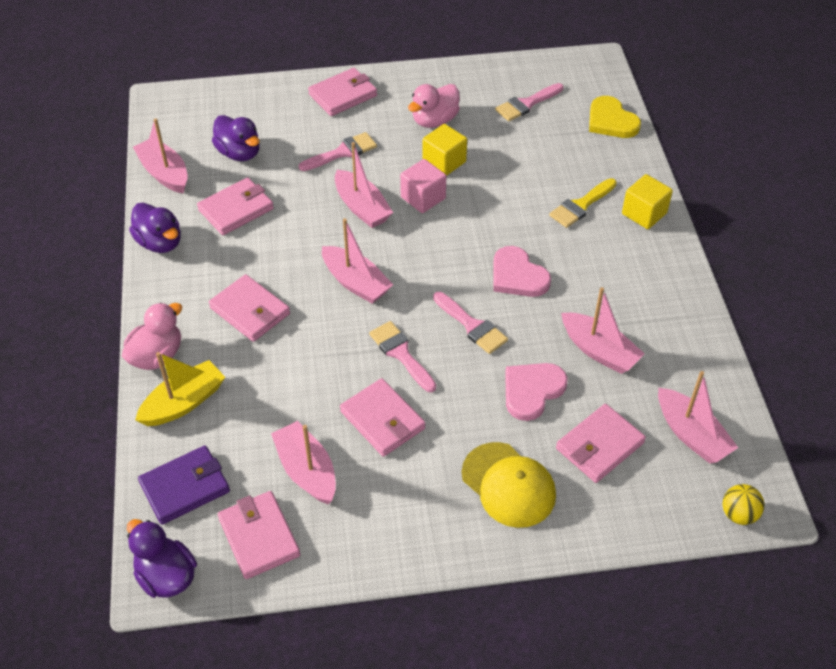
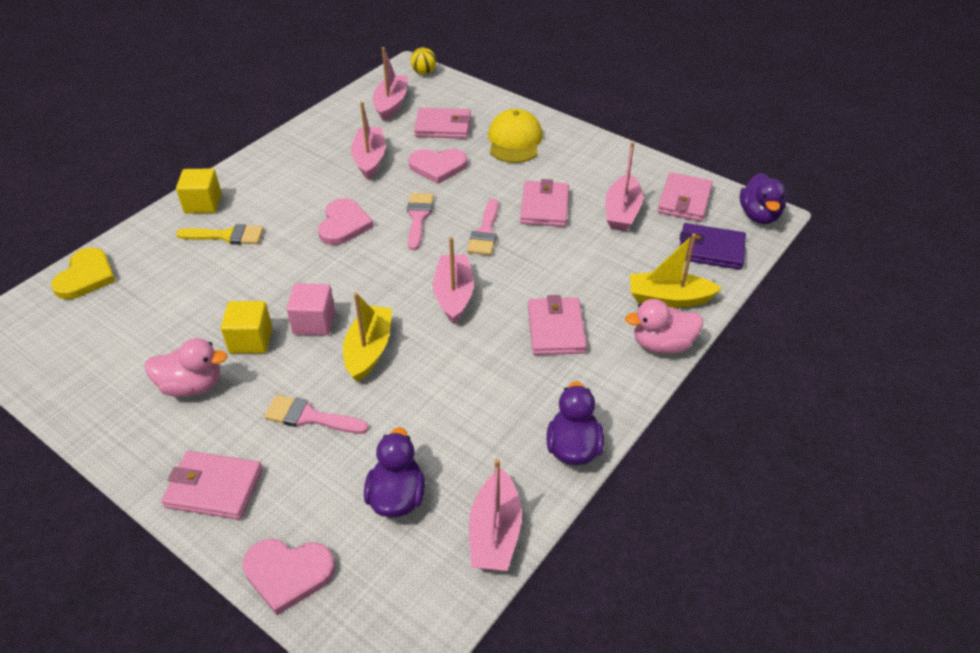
camera: 135 degrees left, 5 degrees down
(236, 209) = (471, 430): pink wallet -> none
(254, 94) = (288, 573): none -> pink heart
(362, 207) = (369, 350): pink boat -> yellow boat
(526, 104) = (105, 340): pink brush -> none

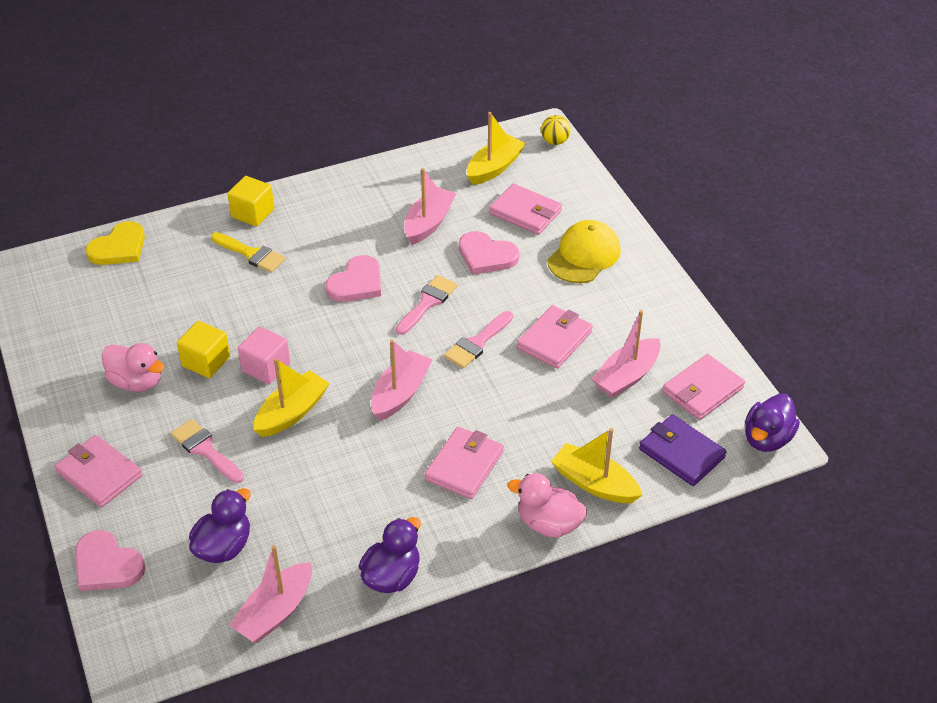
camera: 30 degrees right, 0 degrees up
(391, 104) = (494, 167): pink boat -> yellow boat

